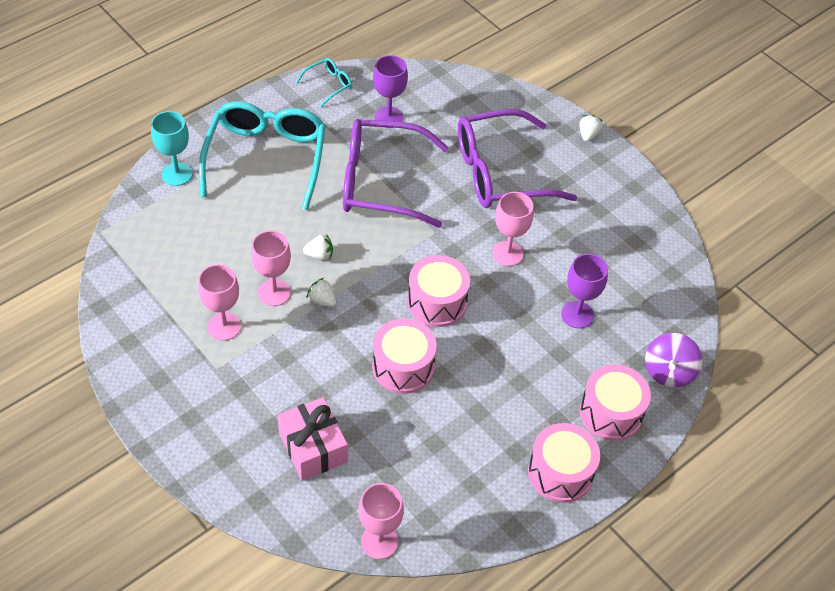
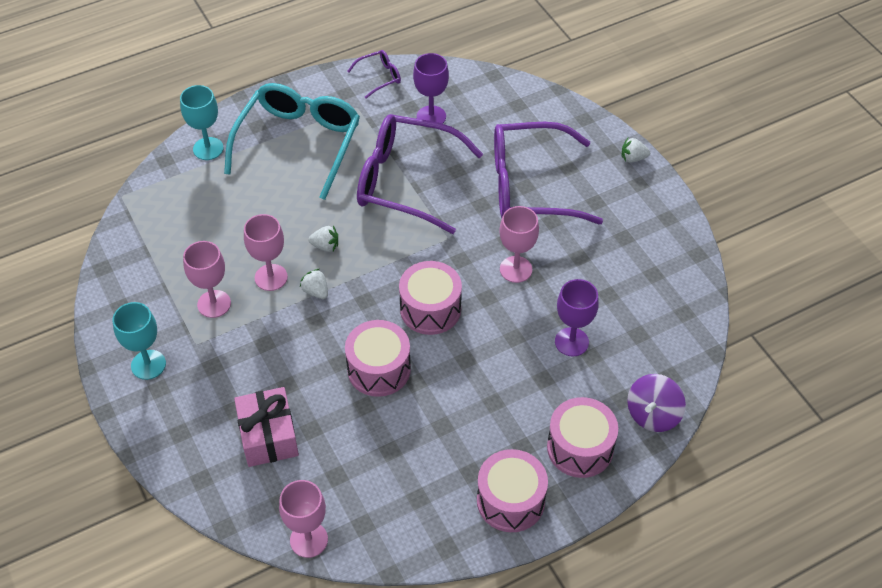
camera: 15 degrees right, 0 degrees up
(174, 396) = (148, 365): none -> turquoise goblet
(328, 84) = (379, 77): turquoise glasses -> purple glasses
(588, 135) = (633, 158): white strawberry -> white strawberry turned 120 degrees counterclockwise

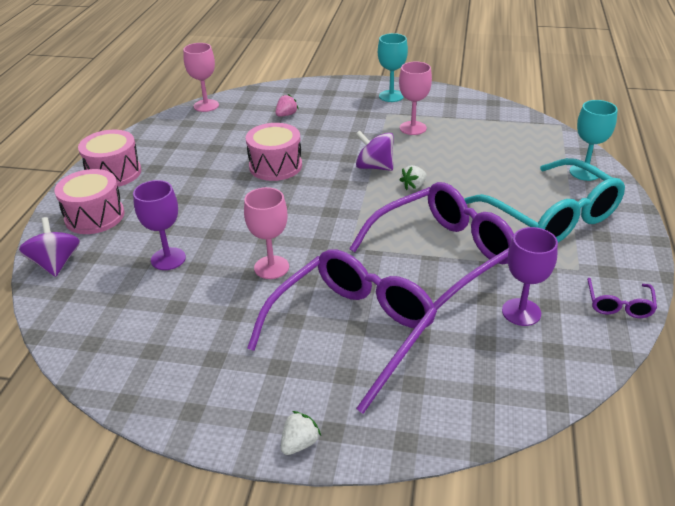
camera: 130 degrees right, 15 degrees down
(268, 436) = (286, 115): pink gift -> pink strawberry
(271, 277) = (410, 154): pink goblet -> none
(316, 291) = (374, 167): white strawberry -> purple spinning top
(430, 309) = (293, 207): pink drum -> none

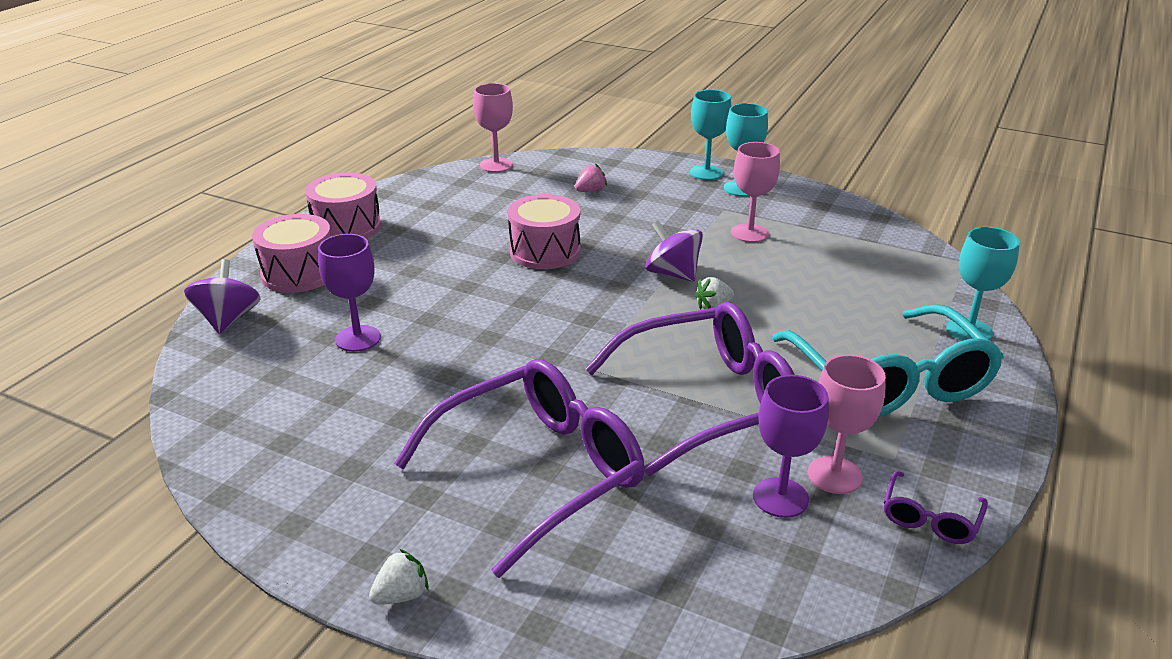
camera: 15 degrees right, 5 degrees down
(271, 267) = (477, 373): pink goblet -> pink goblet (834, 475)
(362, 88) = (706, 173): none -> turquoise goblet

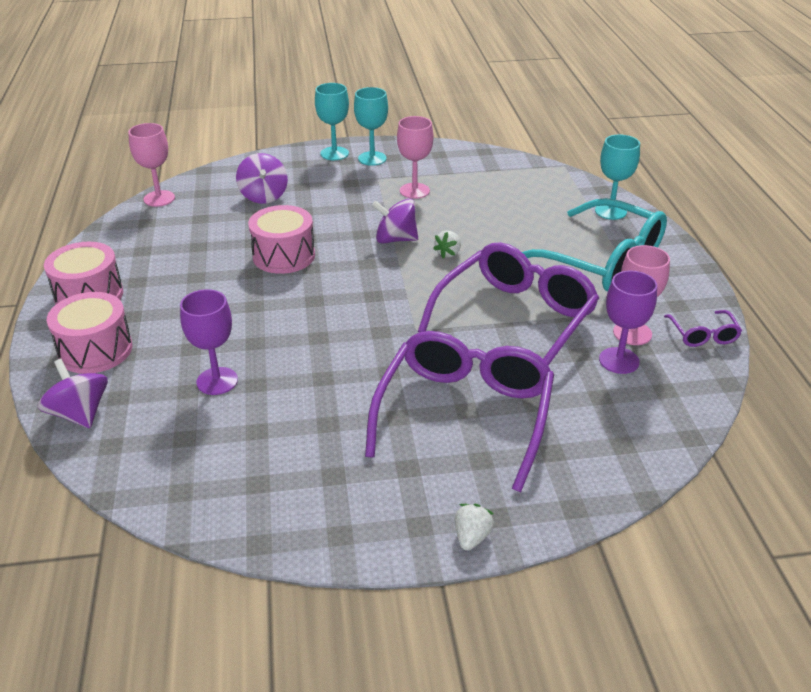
camera: 35 degrees left, 5 degrees up
(590, 191) = (263, 196): pink strawberry -> purple spinning top

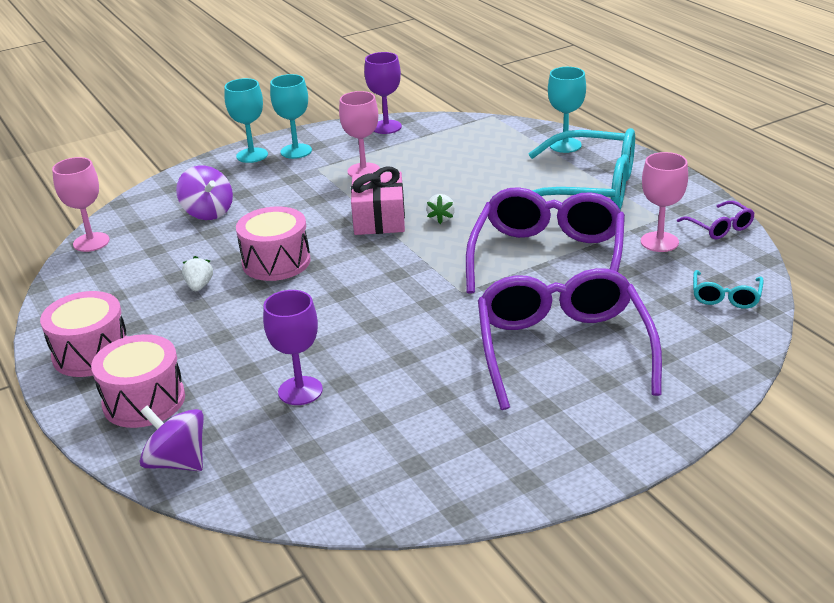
camera: 20 degrees left, 5 degrees down
(395, 239) = (379, 219): purple spinning top -> pink gift
(471, 537) = (645, 443): white strawberry -> white strawberry (199, 286)
(619, 360) = (664, 267): purple goblet -> purple goblet (386, 127)
(658, 410) = (726, 297): none -> turquoise glasses

